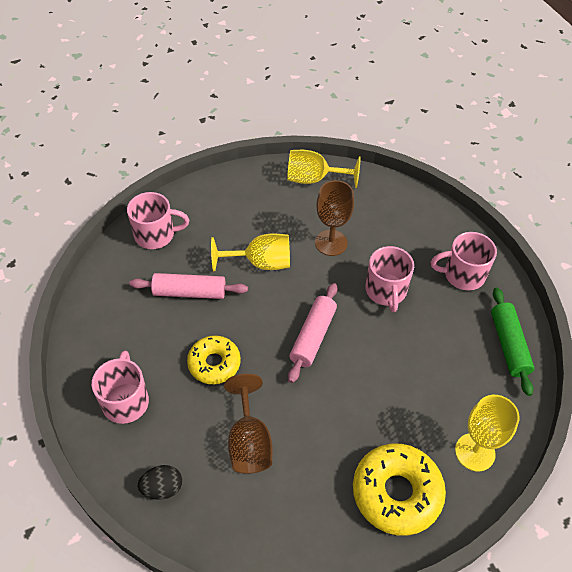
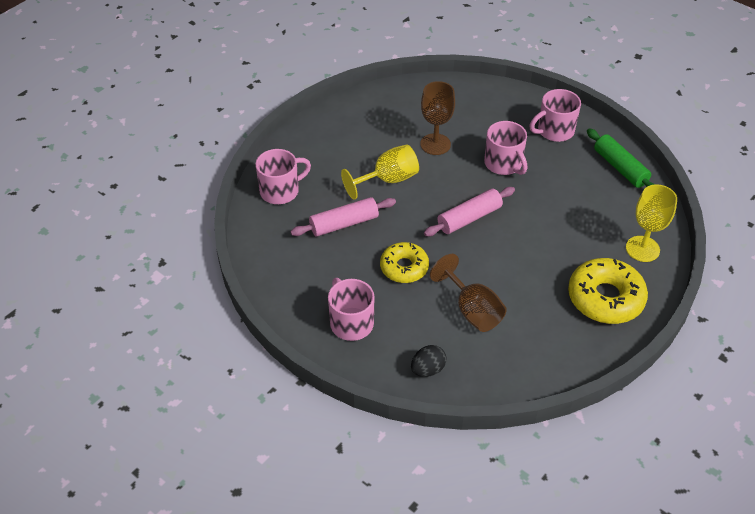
camera: 25 degrees left, 5 degrees down
(313, 336) = (469, 218): pink rolling pin -> pink rolling pin turned 60 degrees clockwise
(314, 179) = (386, 100): yellow goblet -> none

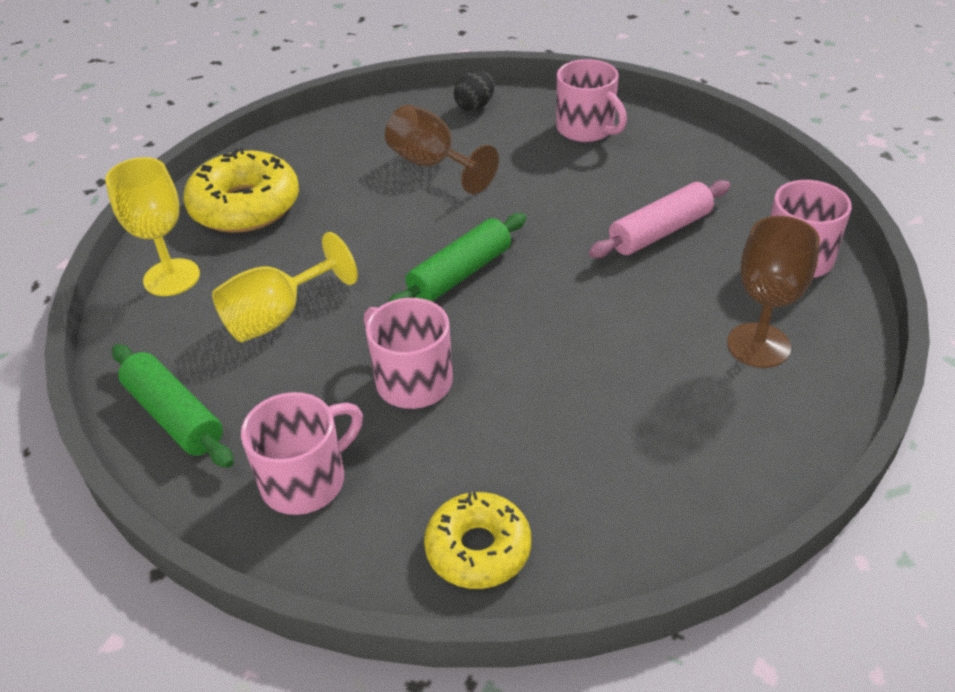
camera: 170 degrees right, 5 degrees down
(388, 180) = (622, 311): yellow goblet -> yellow goblet (277, 316)
(404, 267) = (541, 193): yellow donut -> yellow donut (478, 549)
(435, 144) = (559, 398): brown goblet -> brown goblet (758, 345)
(469, 218) = (460, 274): pink rolling pin -> green rolling pin

